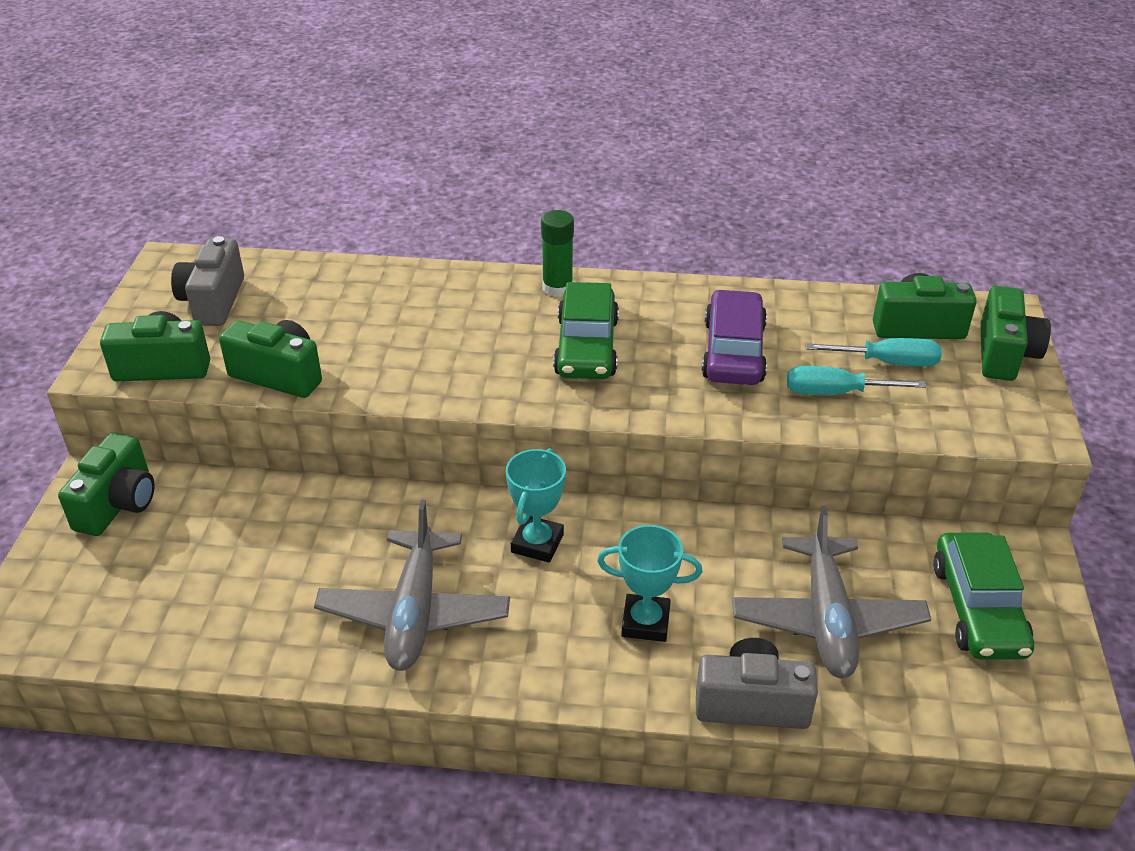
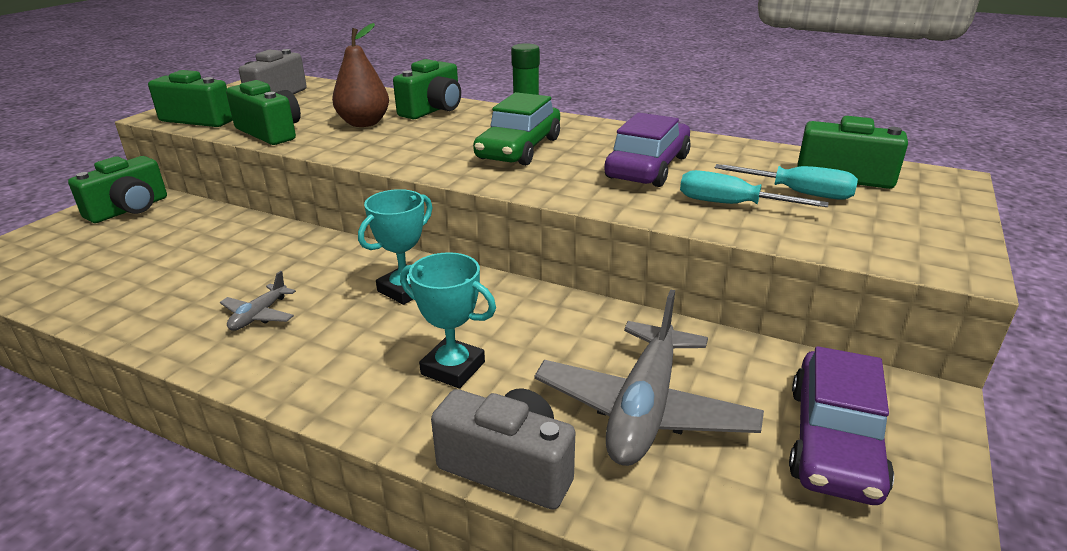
camera: 20 degrees right, 10 degrees down
(378, 335) = (364, 123): none -> brown pear
(414, 612) = (259, 315): grey plane -> grey plane, size x0.46
(978, 608) = (834, 441): green car -> purple car
(1004, 354) = (934, 204): green camera -> green camera (433, 110)

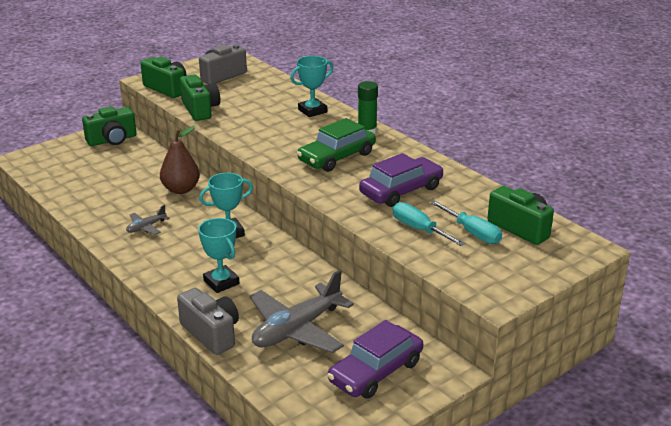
camera: 25 degrees right, 0 degrees up
(364, 123) = (260, 114): brown pear -> brown pear (181, 189)
(433, 110) = (312, 111): green camera -> turquoise trophy

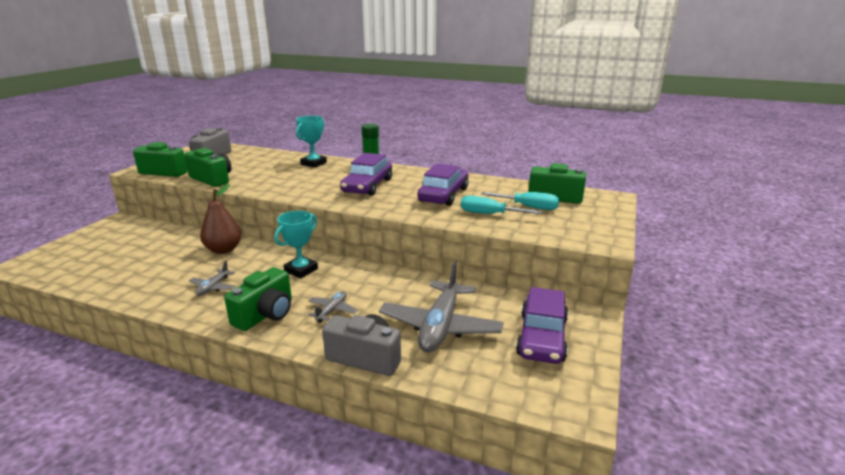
camera: 30 degrees left, 5 degrees down
(112, 140) = (120, 229): green camera -> green camera (265, 314)
(221, 282) = (332, 310): turquoise trophy -> grey plane
(336, 157) = (367, 186): green car -> purple car

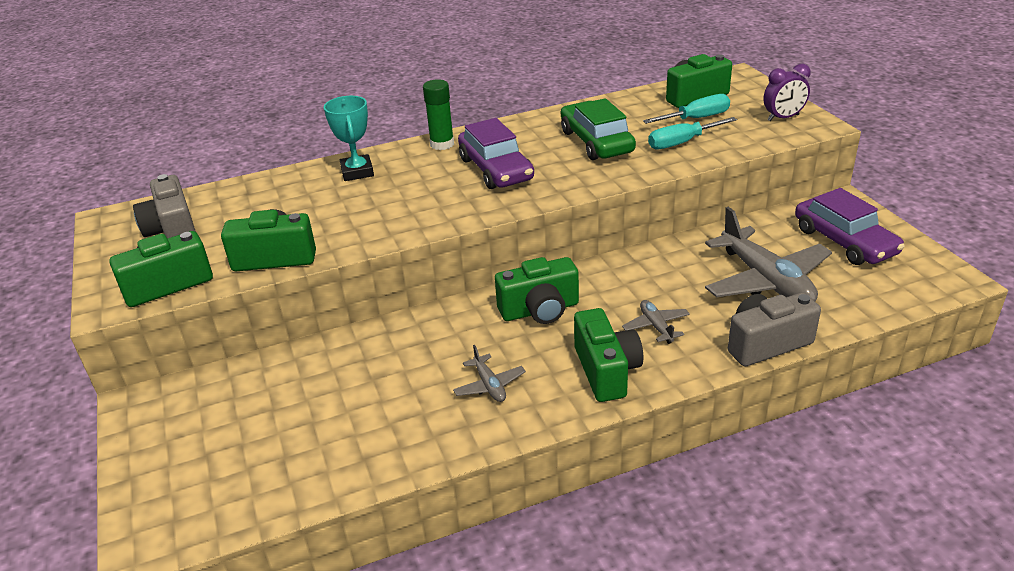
camera: 40 degrees left, 10 degrees up
(223, 250) = (398, 344): brown pear -> none
(301, 270) = (540, 310): turquoise trophy -> green camera
(444, 195) = (596, 142): purple car -> green car
(589, 229) = (783, 118): none -> purple clock

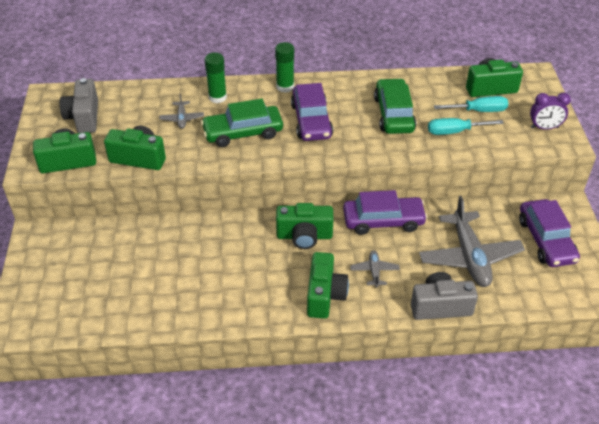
camera: 15 degrees right, 10 degrees up
(357, 172) = (217, 97): turquoise trophy -> green glue stick
(411, 200) = (243, 132): none -> green car
(489, 385) = (247, 283): grey plane -> grey plane (182, 118)
(634, 269) = (383, 221): none -> purple car

